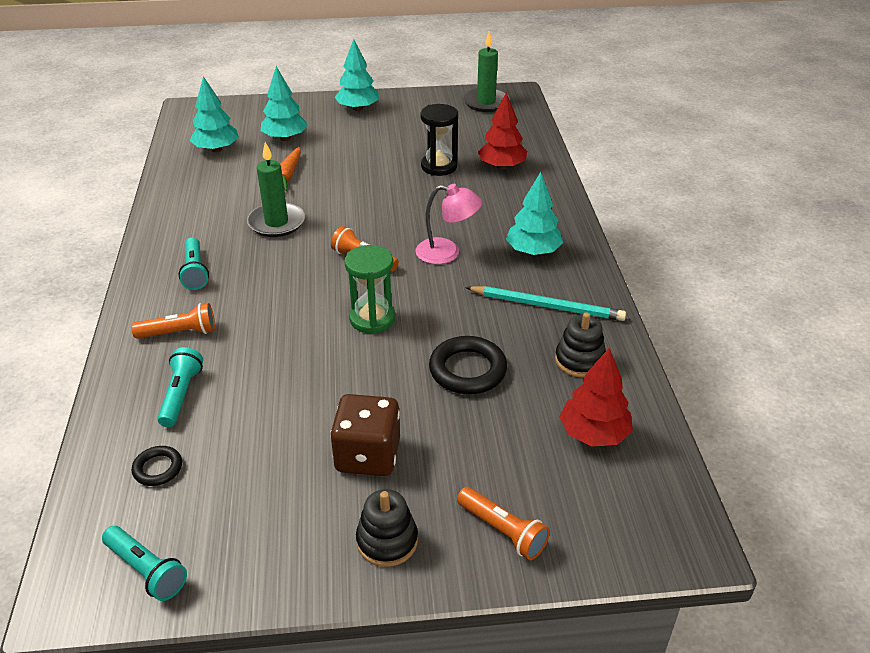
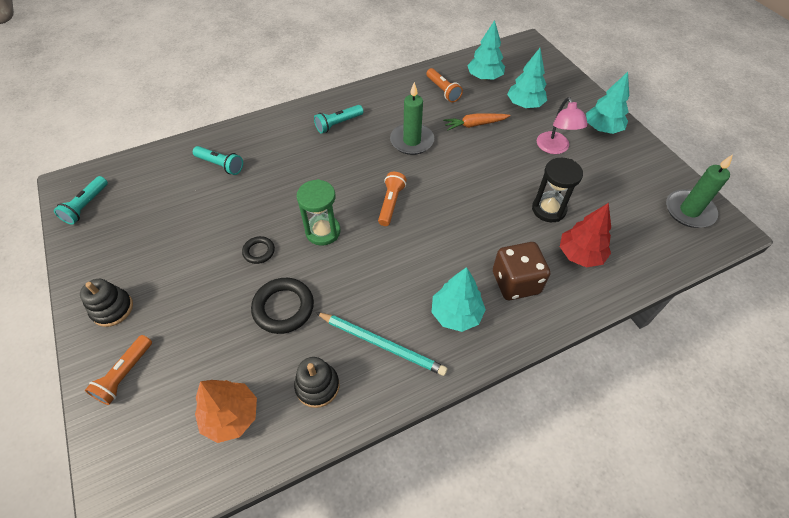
camera: 70 degrees right, 15 degrees up
(158, 468) = (159, 180): black ring -> black ring (259, 251)
(179, 333) = (275, 141): orange flashlight -> orange flashlight (443, 90)
(181, 395) = (220, 165): turquoise flashlight -> turquoise flashlight turned 45 degrees clockwise
(367, 455) = (184, 274): brown dice -> brown dice (515, 282)
(447, 253) = (424, 252): pink lamp -> pink lamp (555, 148)
(547, 306) = (382, 344): turquoise pencil -> turquoise pencil turned 60 degrees counterclockwise
(594, 434) = (231, 416): red tree -> orange tree

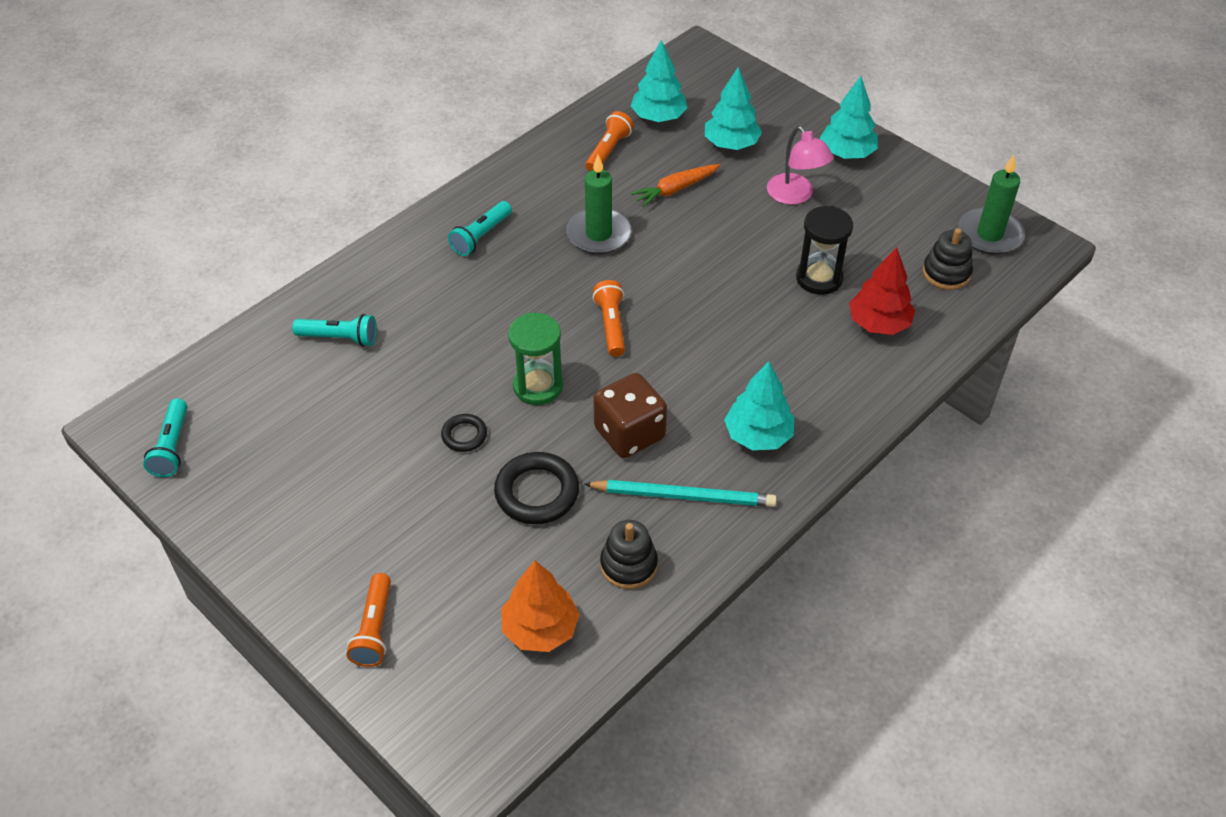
camera: 20 degrees left, 5 degrees down
(112, 309) = (304, 562): black stacking toy -> black stacking toy (946, 273)
(443, 90) = (608, 151): orange flashlight -> orange flashlight turned 105 degrees counterclockwise
(515, 282) = (814, 378): brown dice -> brown dice (629, 433)

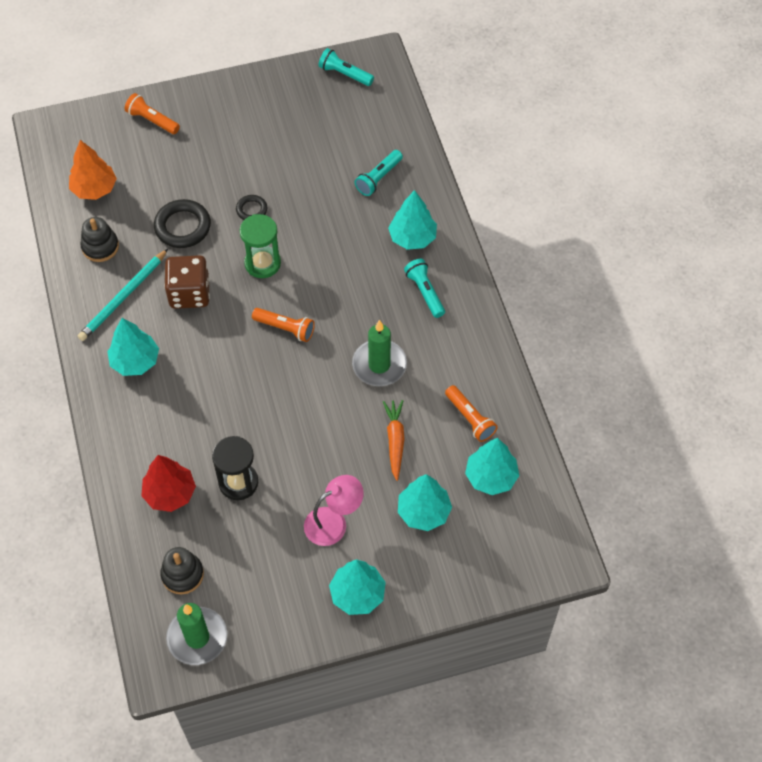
camera: 120 degrees right, 10 degrees up
(412, 274) = (412, 237): none -> turquoise tree
(795, 196) = (333, 522): pink lamp -> pink lamp turned 150 degrees clockwise

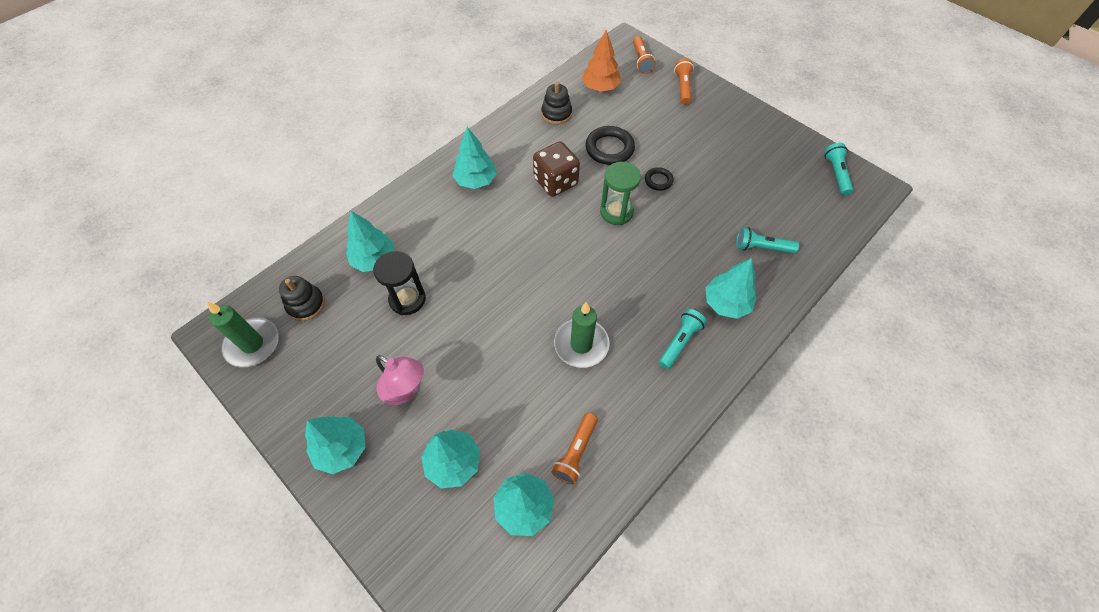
camera: 60 degrees right, 0 degrees up
(123, 297) = (524, 147): turquoise pencil -> none
(170, 493) = (374, 259): red tree -> turquoise tree
(285, 328) = (569, 257): orange flashlight -> orange flashlight (641, 61)
(395, 440) = (513, 398): orange carrot -> none

